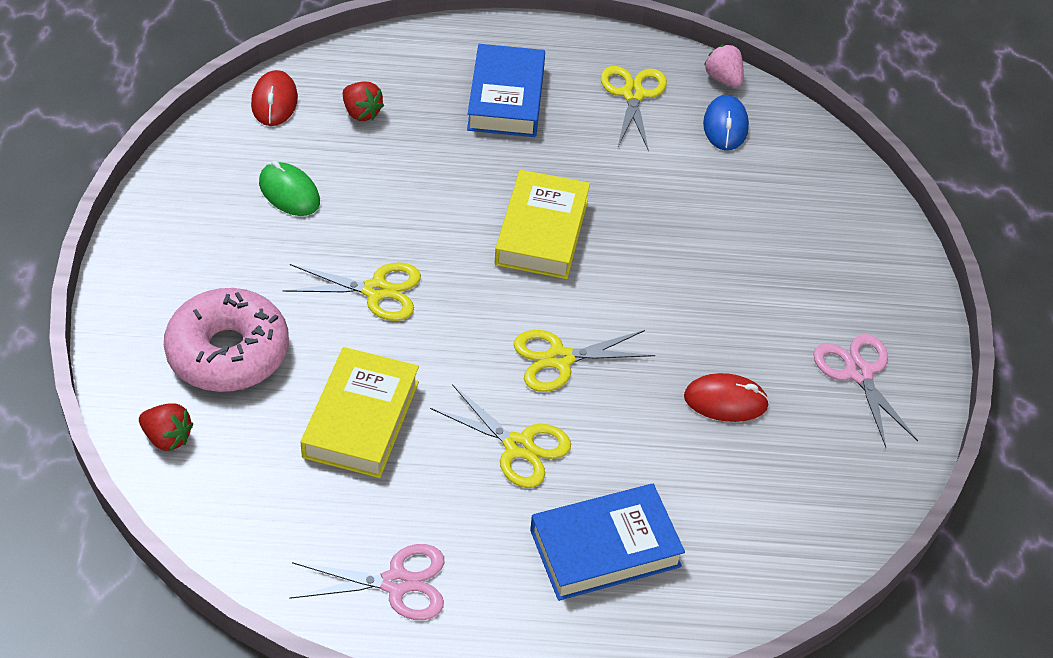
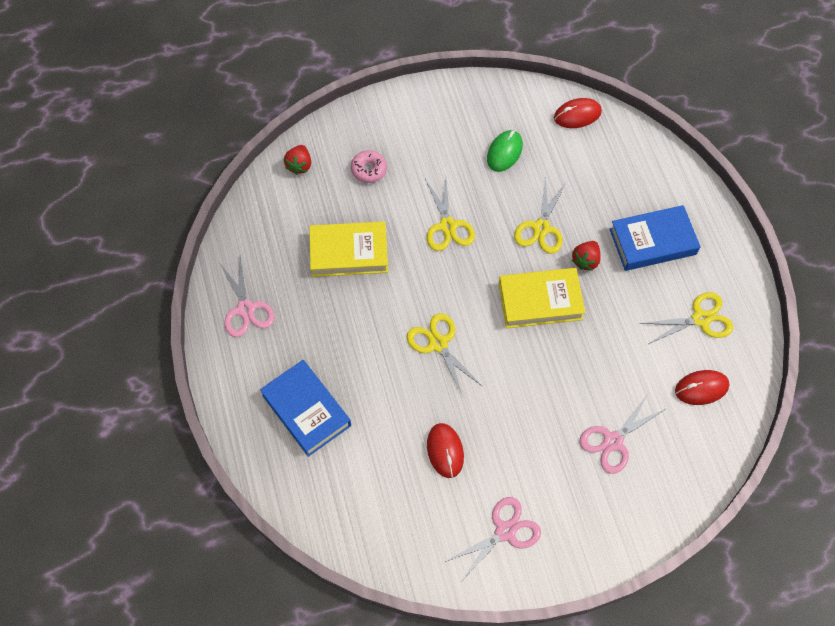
camera: 75 degrees right, 15 degrees up
(228, 352) = (369, 170): pink donut -> pink donut, size x0.49
(361, 113) = (593, 164): red strawberry -> red strawberry (585, 260)
(518, 447) = (361, 341): yellow scissors -> yellow scissors (541, 228)
(723, 79) = (751, 374): pink strawberry -> none
(725, 126) = (701, 388): blue mouse -> red mouse
(767, 228) = (613, 441): none -> pink scissors

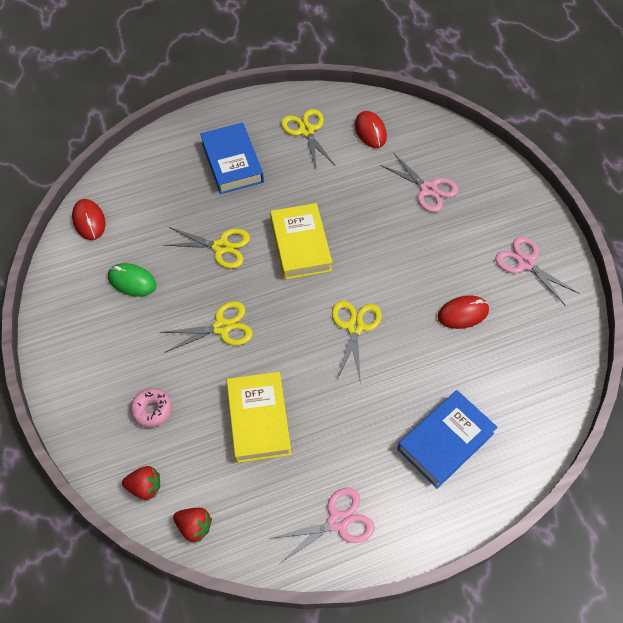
camera: 95 degrees left, 5 degrees down
(438, 343) = (355, 327): yellow scissors -> yellow scissors turned 135 degrees clockwise
(585, 260) = (255, 211): red strawberry -> red strawberry (194, 527)

